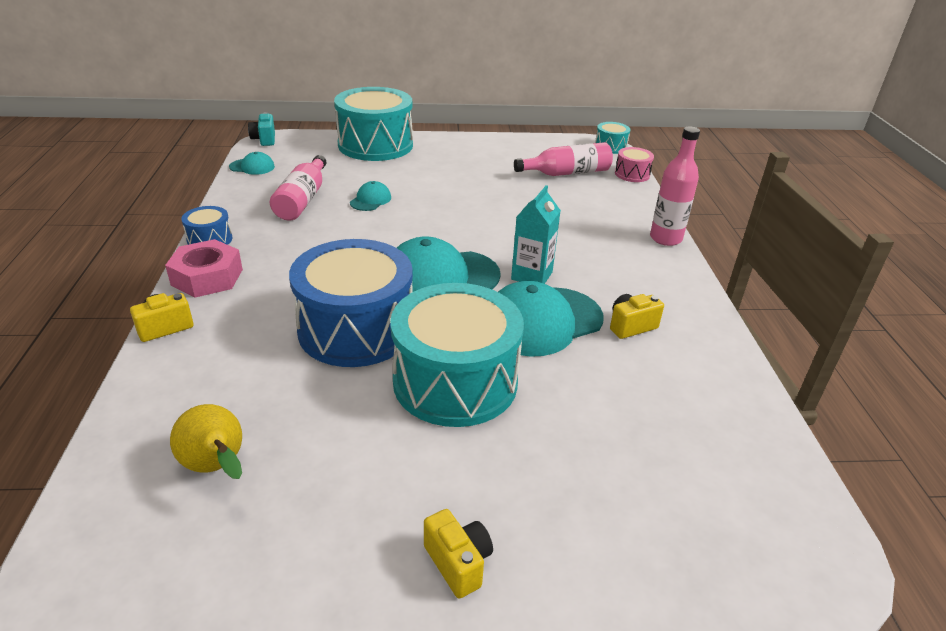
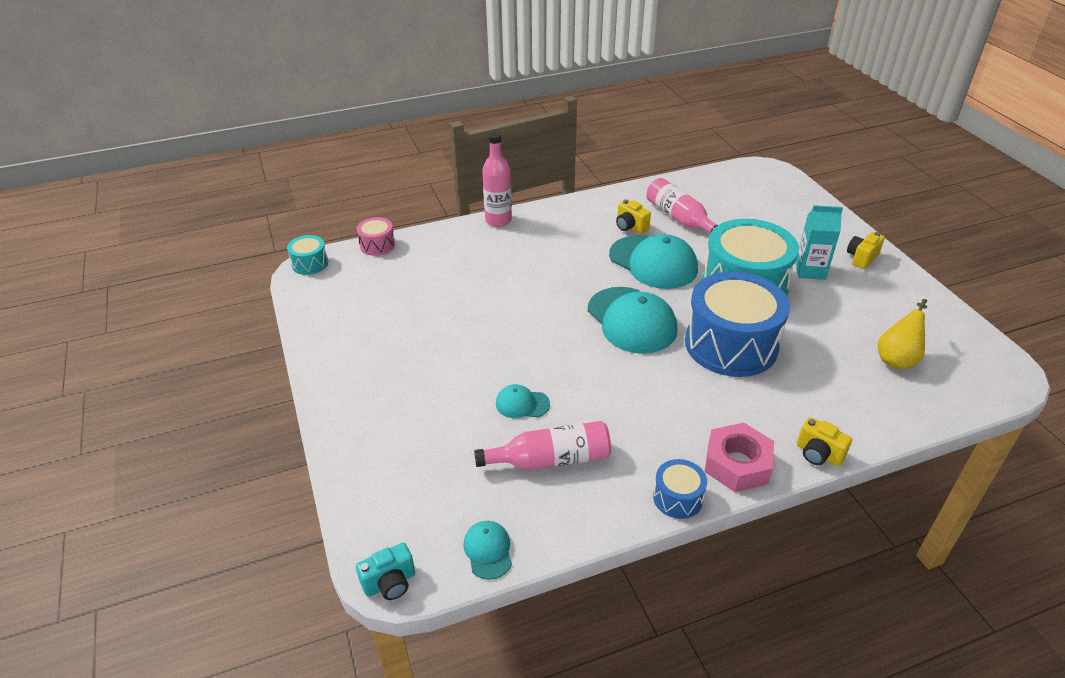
camera: 105 degrees left, 5 degrees up
(375, 145) = (367, 449): turquoise drum -> none
(531, 276) = (597, 275): turquoise carton -> turquoise carton (810, 271)
(566, 173) = (391, 283): pink bottle -> pink bottle (680, 218)

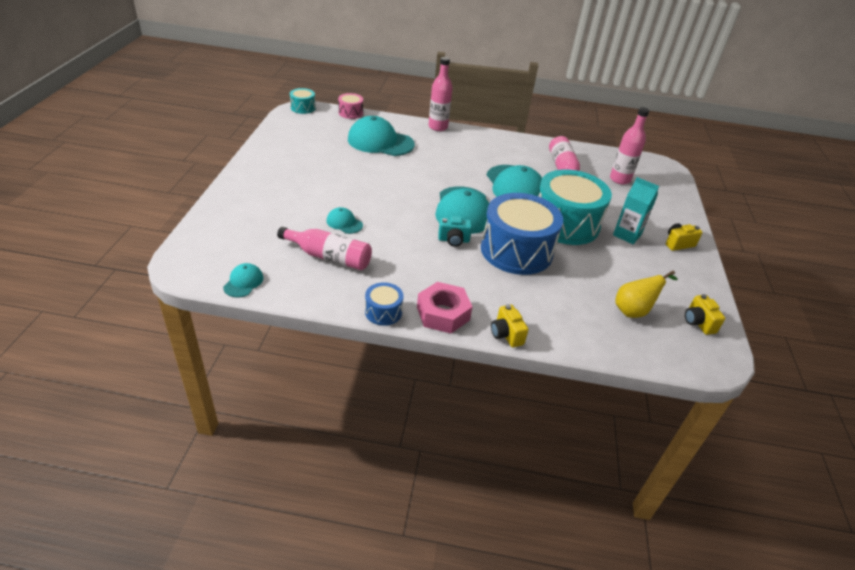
camera: 25 degrees right, 0 degrees up
(390, 583) = (177, 271): turquoise camera -> turquoise camera (453, 240)
(453, 271) = (380, 142): none -> turquoise cap
(630, 227) = (522, 162): yellow camera -> yellow camera (698, 322)
(742, 205) = (620, 179): none -> pink bottle

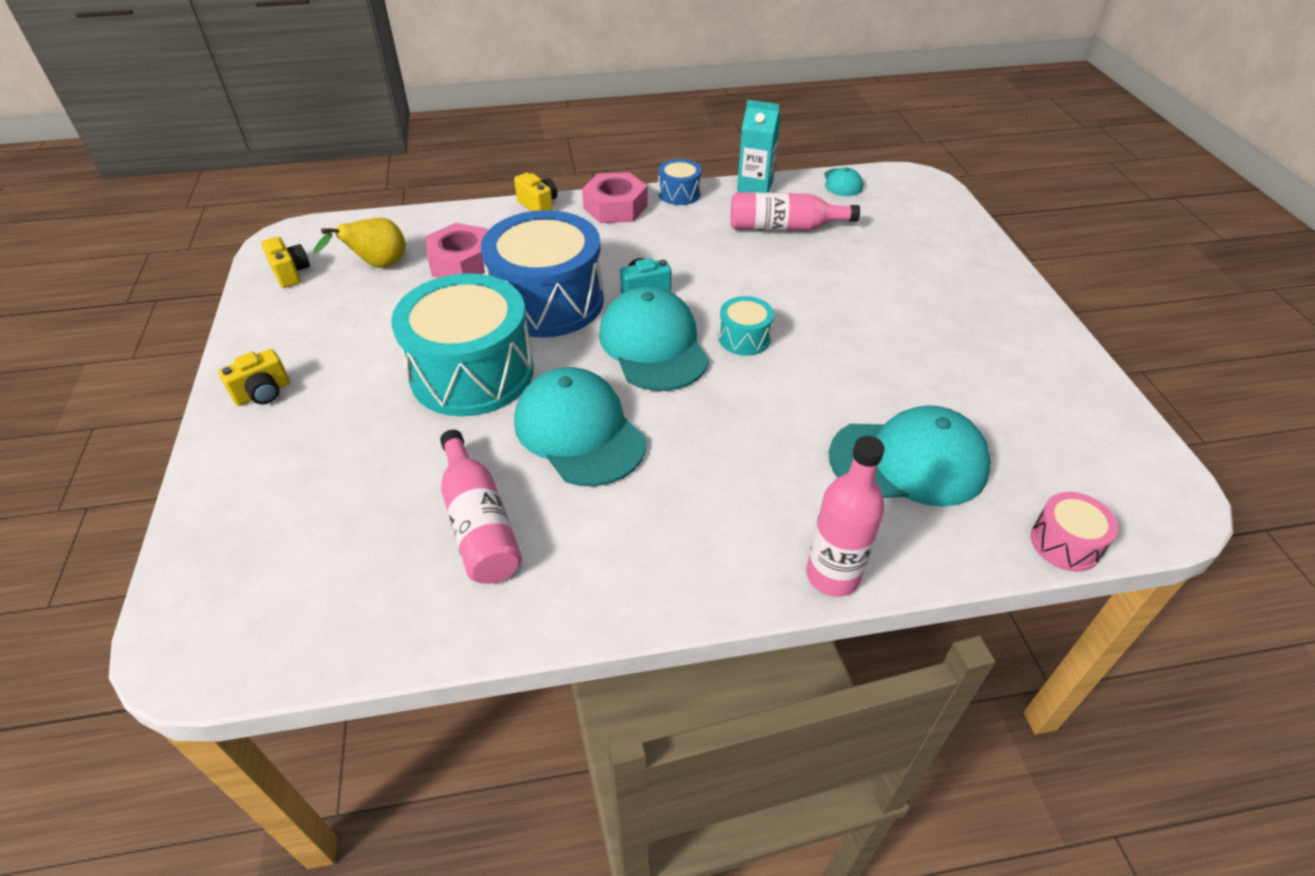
camera: 165 degrees right, 5 degrees up
(303, 108) = (1174, 515): turquoise drum -> turquoise drum (744, 338)
(344, 223) = (808, 272): turquoise cap -> none
(572, 296) = (462, 262): none -> pink nut
(620, 179) = (338, 540): pink bottle -> none
(627, 235) = (358, 383): turquoise carton -> turquoise carton (755, 186)

